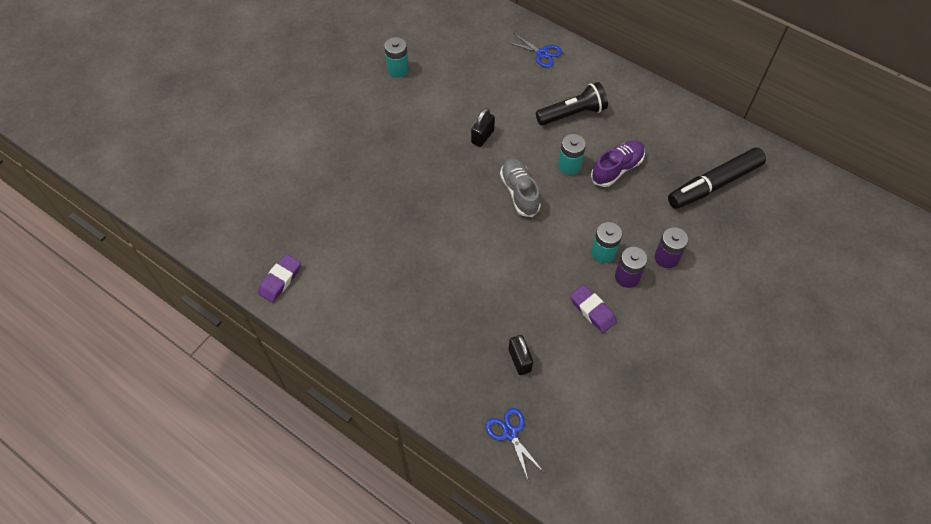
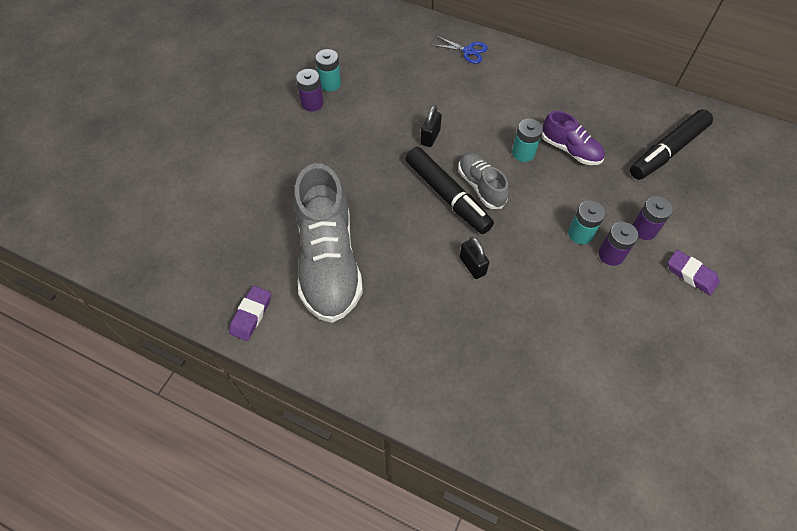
camera: 10 degrees left, 0 degrees up
(359, 242) = (328, 261): none -> grey shoe
(376, 87) = (312, 103): none -> purple battery
(485, 197) = (447, 196): none -> black marker
(510, 433) = (537, 442): blue scissors -> none
(519, 360) = (526, 360): black padlock -> black padlock (472, 266)
(572, 113) = (513, 103): black flashlight -> none
(592, 310) = (586, 295): purple eraser -> purple eraser (691, 274)
(617, 169) = (570, 150): purple shoe -> purple shoe turned 90 degrees clockwise

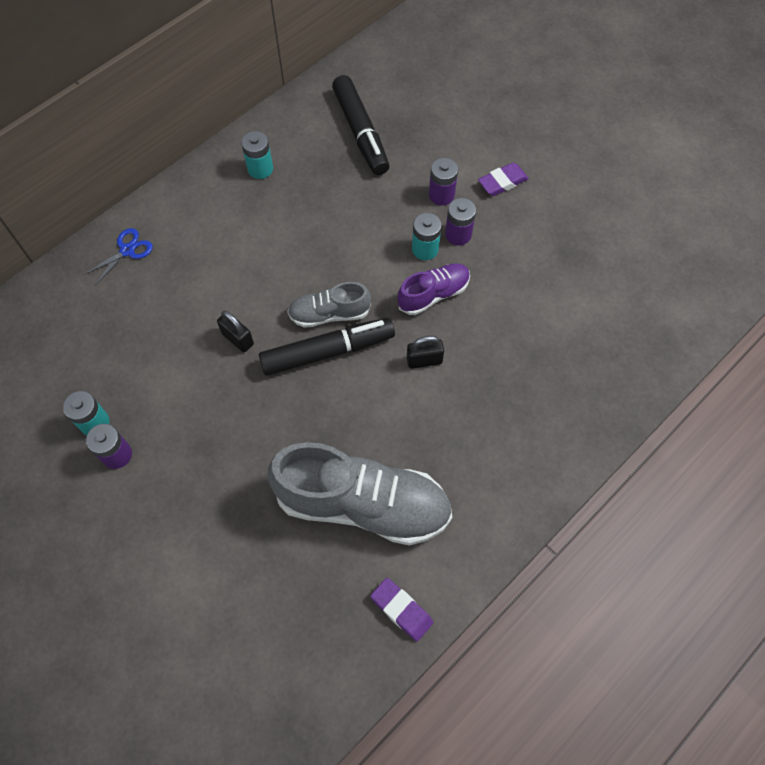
camera: 70 degrees left, 5 degrees up
(523, 153) = (304, 256): turquoise battery -> turquoise battery (260, 169)
(570, 150) = (320, 212): purple shoe -> purple shoe (433, 294)

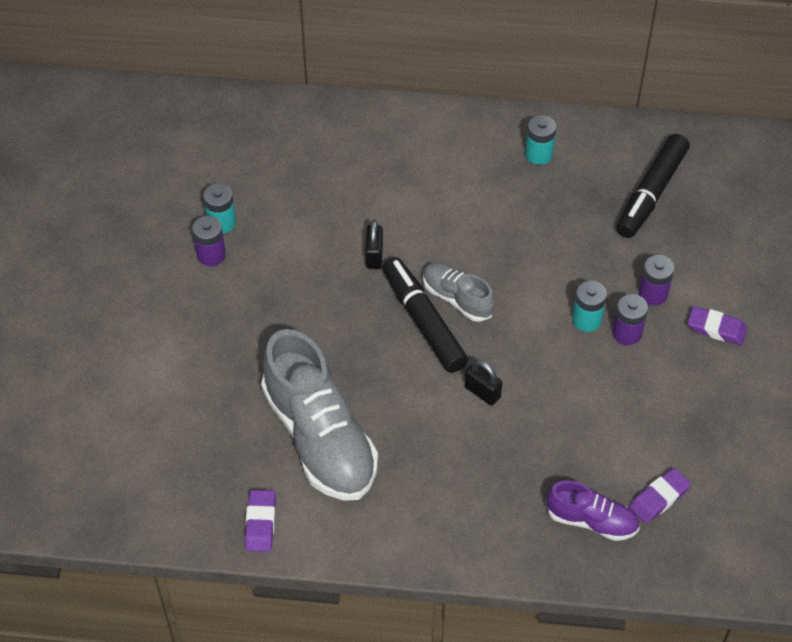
camera: 50 degrees right, 10 degrees down
(127, 250) = (375, 130): blue scissors -> none
(328, 351) = (423, 321): black marker -> black marker turned 150 degrees counterclockwise
(433, 294) = (550, 356): purple shoe -> purple shoe (591, 521)
(605, 319) = (659, 498): none -> purple eraser

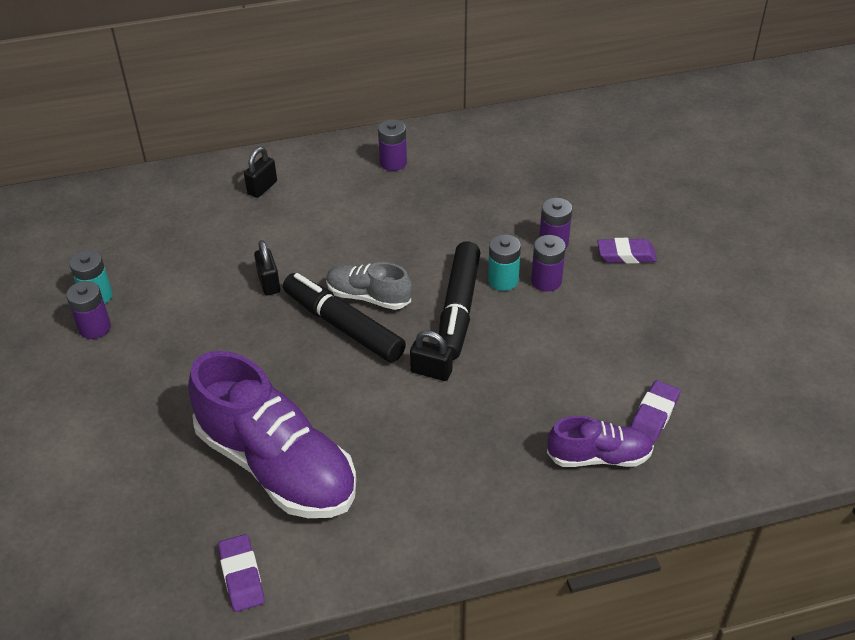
camera: 20 degrees left, 10 degrees down
(320, 437) = (277, 466): grey shoe -> purple shoe
(404, 147) = (262, 188): none -> black padlock
(538, 154) = (393, 163): turquoise battery -> purple battery
(651, 193) = (510, 167): black marker -> black marker (458, 309)

